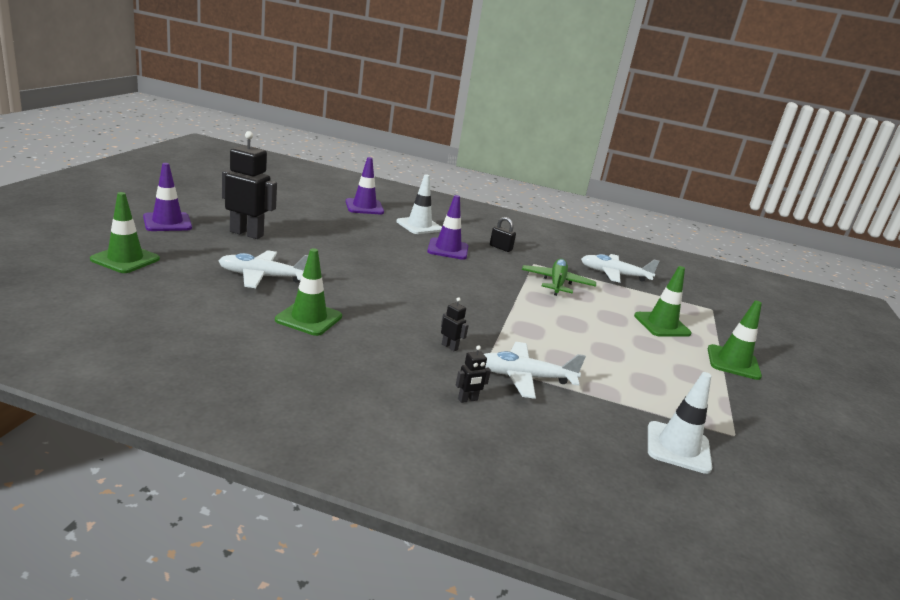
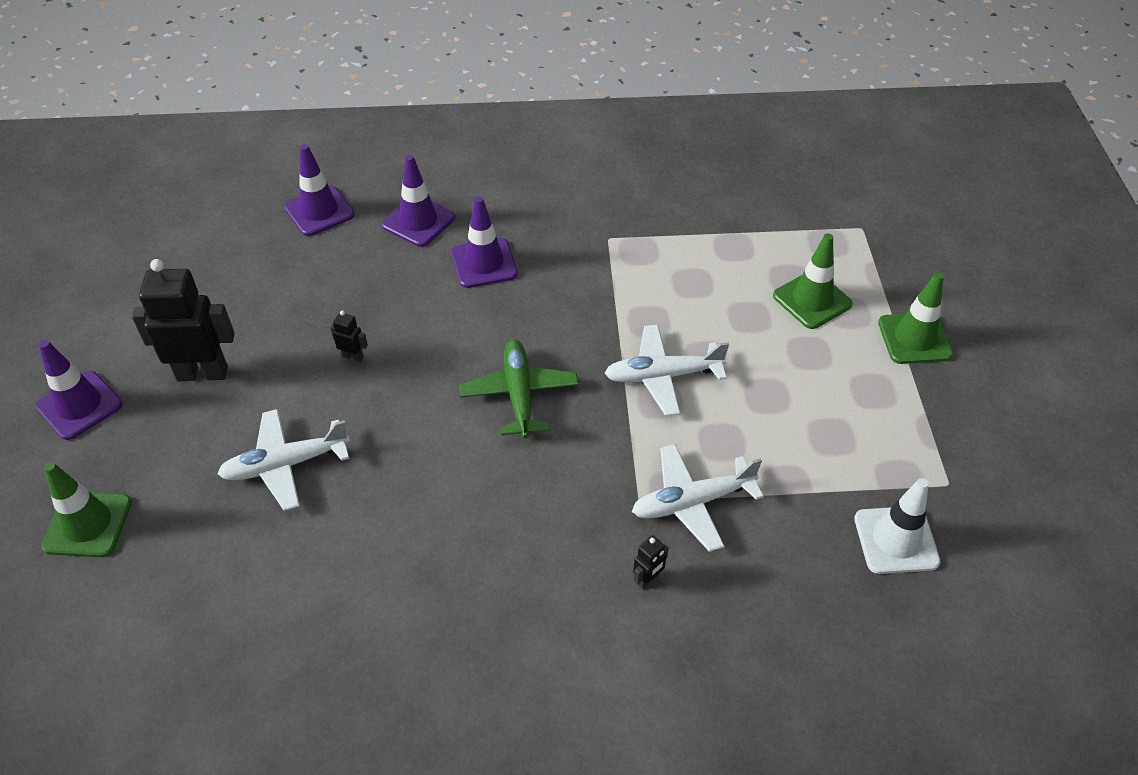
camera: 15 degrees left, 25 degrees up
(309, 318) = (393, 523): green traffic cone -> none
(419, 226) = (418, 221): white traffic cone -> purple traffic cone
(449, 347) = (584, 488): black robot -> black robot (353, 356)
(500, 248) = (550, 220): black padlock -> none
(557, 283) = (655, 271): green plane -> green plane (519, 394)
(614, 274) = (718, 208): white plane -> white plane (662, 376)

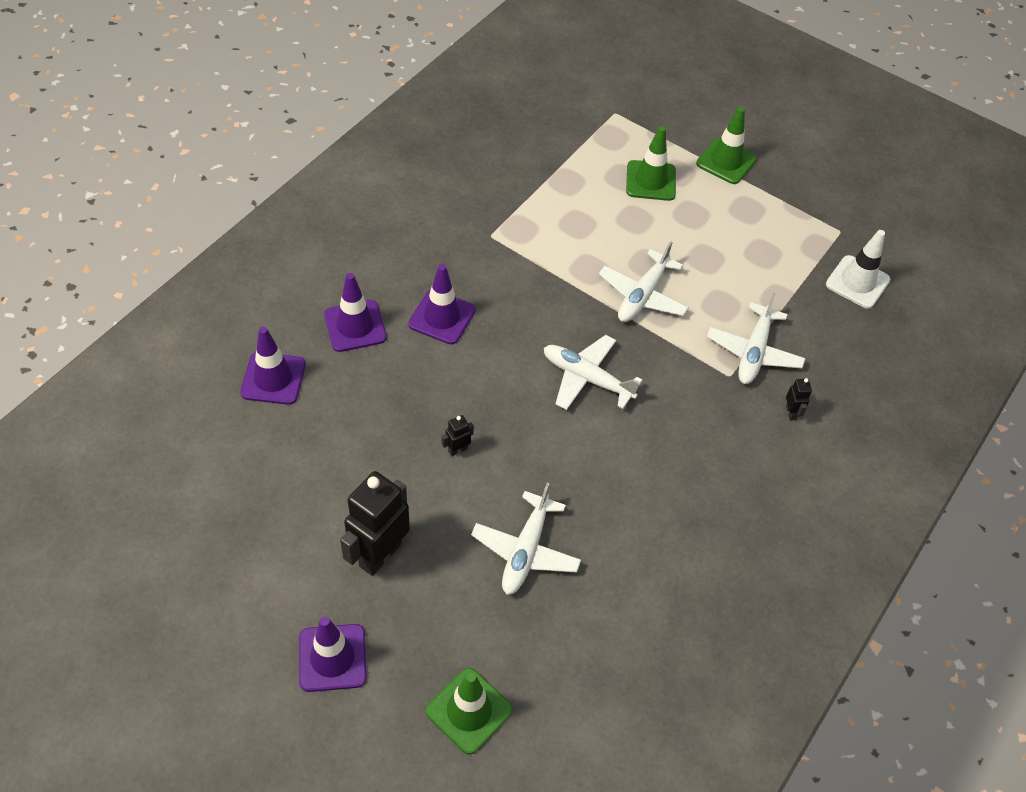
camera: 55 degrees left, 5 degrees up
(519, 394) = (586, 378): green plane -> white plane

